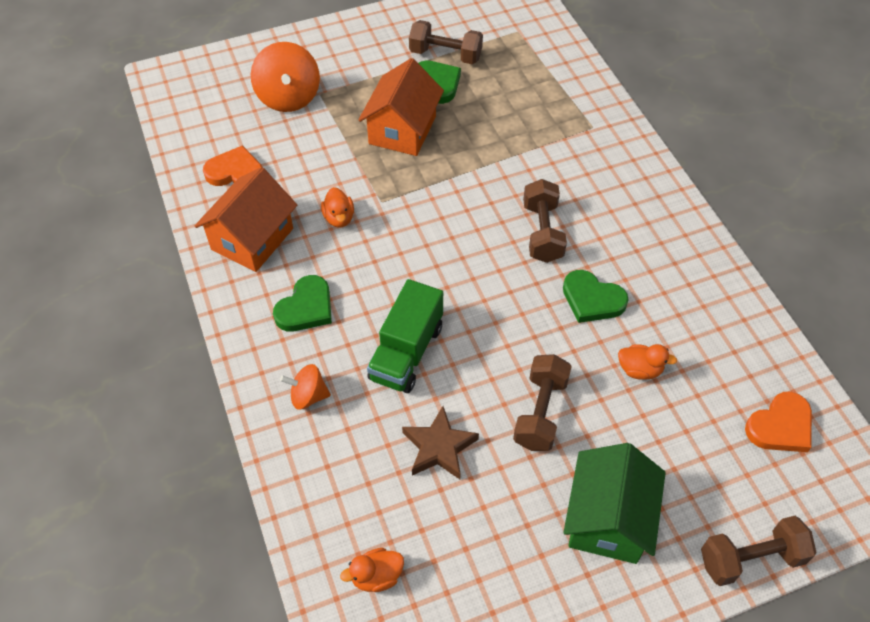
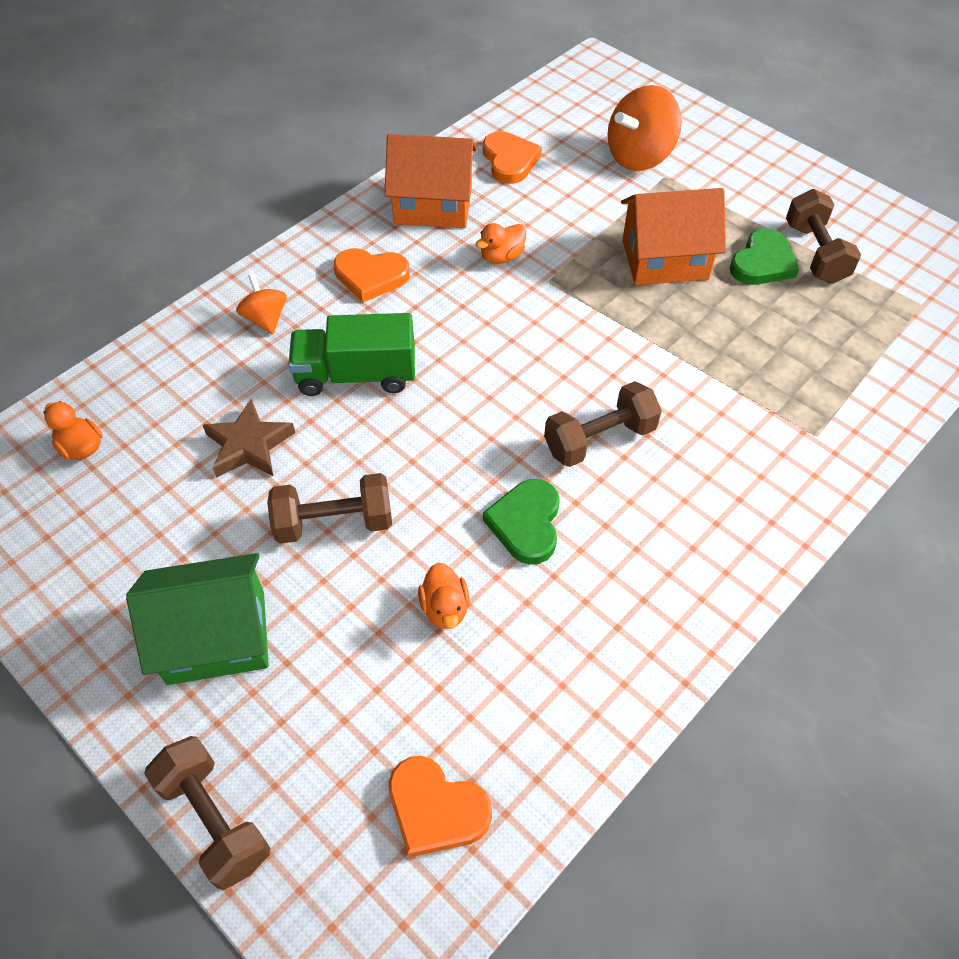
camera: 65 degrees right, 0 degrees up
(306, 308) = (371, 276): green heart -> orange heart

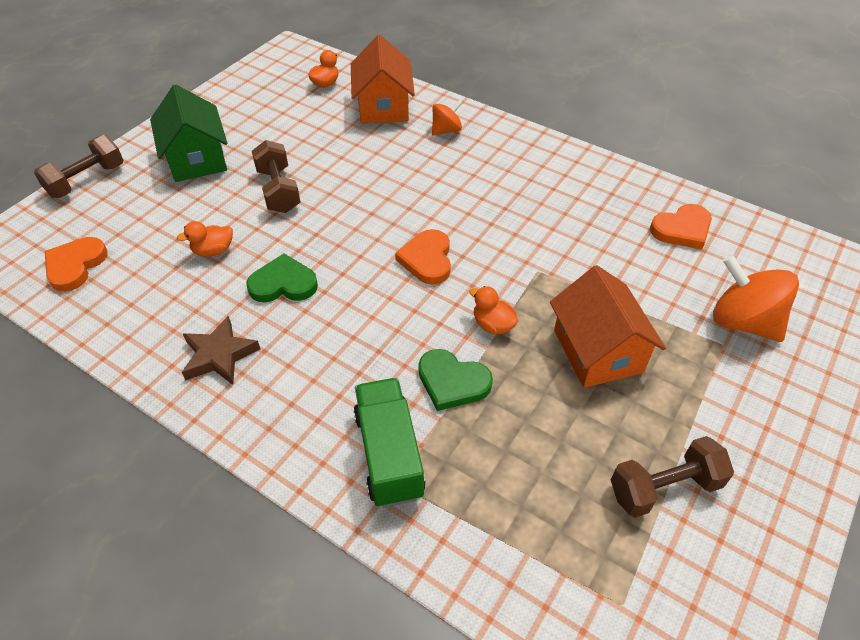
camera: 80 degrees right, 5 degrees down
(249, 445) = (336, 144): brown star -> brown star (219, 355)
(356, 375) = (405, 179): green truck -> green truck (389, 454)
(371, 276) = (505, 171): orange heart -> orange heart (427, 259)
(433, 205) = (599, 191): orange house -> orange house (383, 106)
(502, 257) = (555, 239): orange duck -> orange duck (493, 325)
(599, 439) = (368, 319): brown dumbbell -> none
(762, 262) = (627, 435): green heart -> green heart (452, 382)

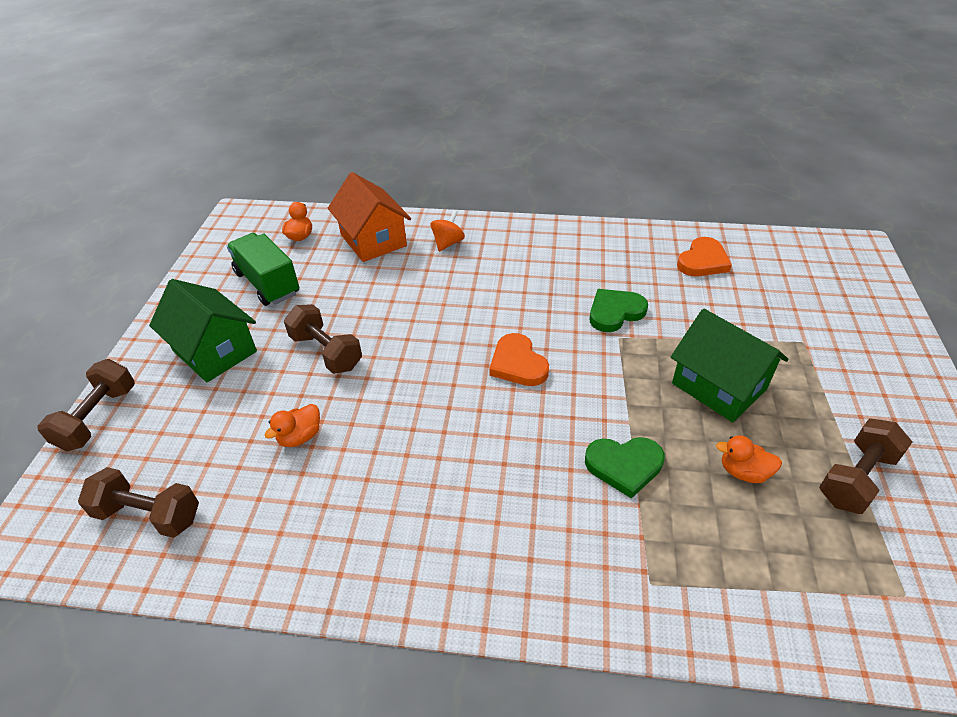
camera: 25 degrees left, 5 degrees down
(75, 265) = (149, 515): orange heart -> brown dumbbell
(219, 355) = (384, 540): brown star -> none
(283, 284) = (398, 440): green heart -> green heart (615, 312)
(389, 454) = (620, 559): green truck -> green truck (267, 283)
(493, 325) = (619, 399): orange duck -> orange duck (743, 472)
(597, 351) = (718, 386): orange house -> green house
(743, 322) = (803, 318): orange spinning top -> none

